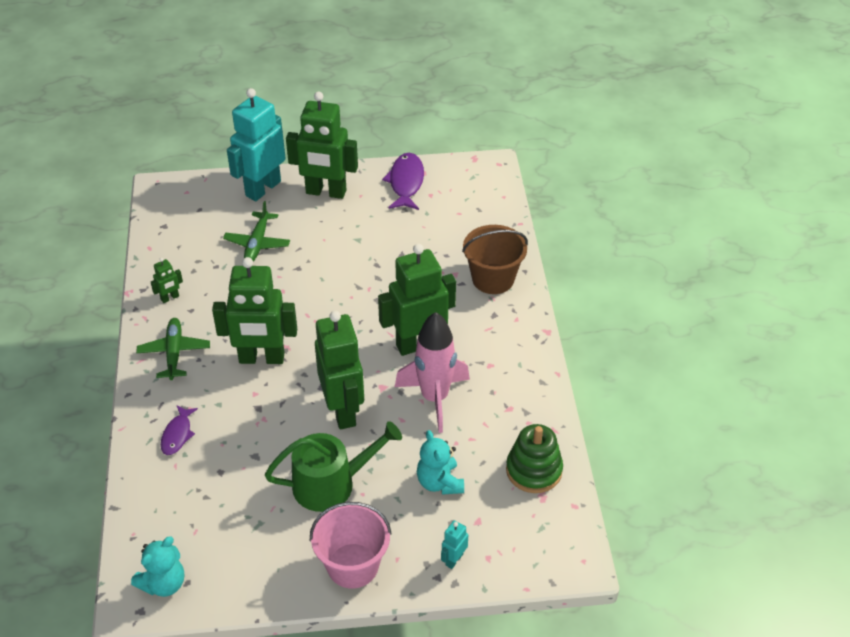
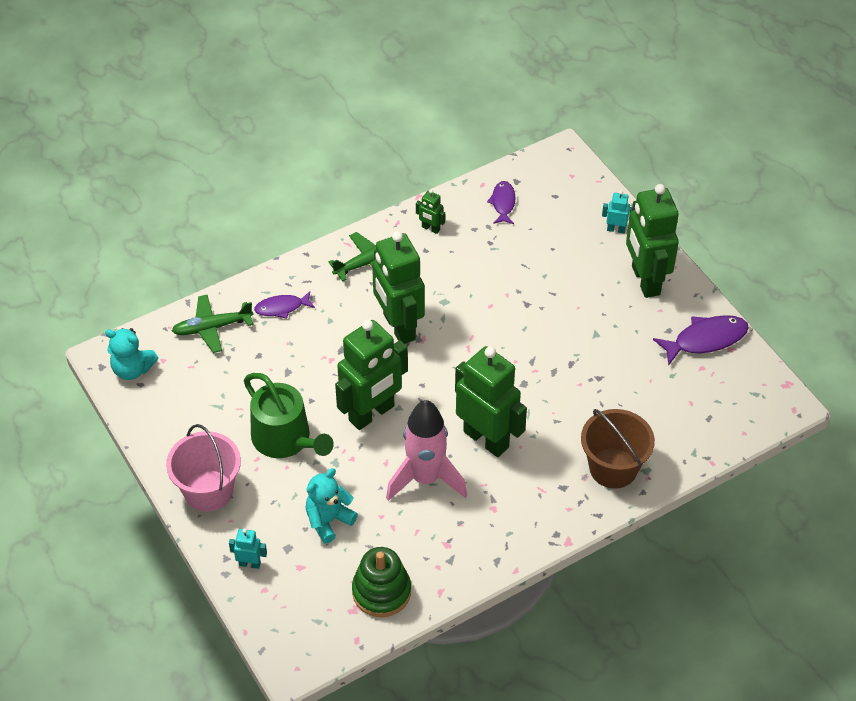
camera: 65 degrees right, 5 degrees up
(180, 242) = (503, 203): none -> purple fish
(257, 243) = (539, 259): green plane -> green plane (212, 327)
(263, 188) = (616, 229): turquoise robot -> turquoise robot, size x0.42

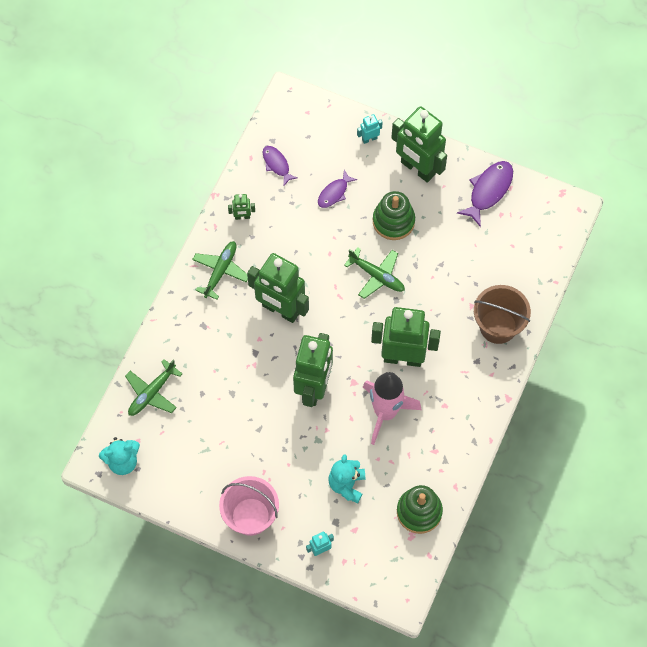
camera: 35 degrees left, 15 degrees up
(282, 308) = (188, 346): purple fish -> purple fish (334, 193)
(285, 439) = (271, 444): green watering can -> none
(522, 351) = (376, 275): none -> green plane
(580, 313) = (393, 221): none -> green stacking toy

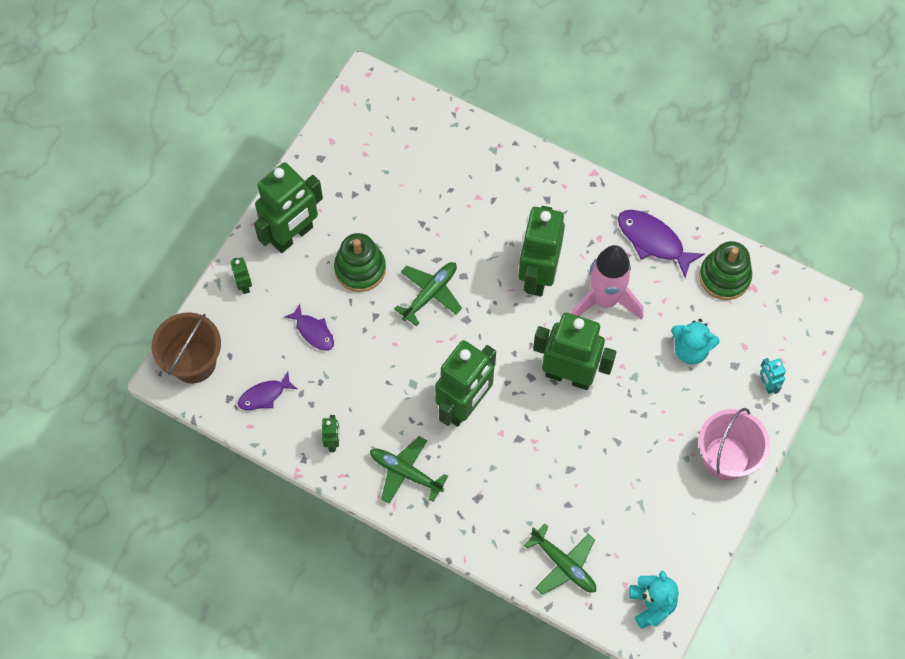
camera: 85 degrees left, 0 degrees up
(369, 139) = (244, 285): turquoise robot -> green robot
(488, 191) = (332, 163): purple fish -> purple fish (653, 241)
(498, 326) = (506, 173): brown bucket -> brown bucket (193, 362)

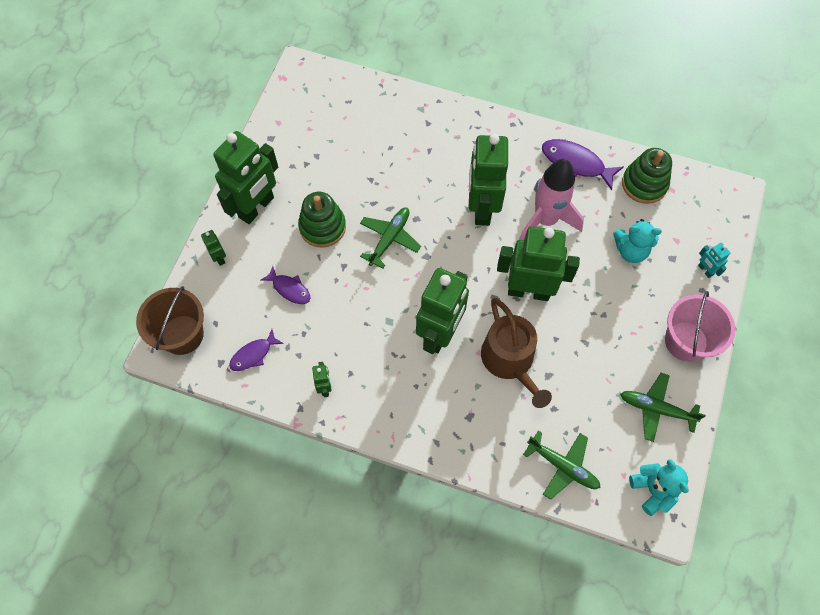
camera: 10 degrees left, 0 degrees up
(406, 473) = (398, 404): green plane -> green plane (656, 409)
(532, 447) = (510, 361): none -> brown watering can

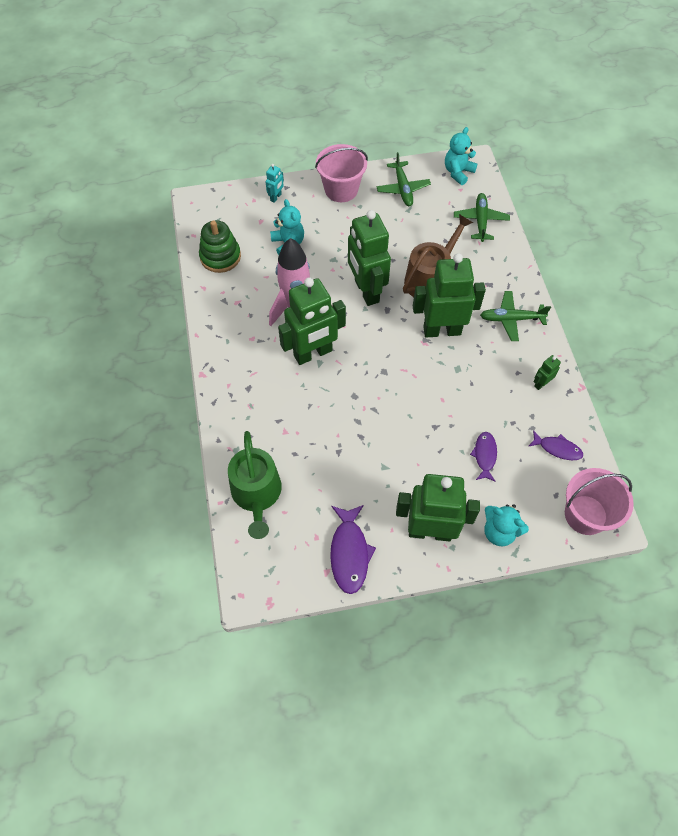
camera: 120 degrees left, 5 degrees down
(182, 334) = (585, 515): brown bucket -> pink bucket
(219, 258) = (499, 531): green robot -> turquoise teddy bear
(322, 227) = (411, 463): green stacking toy -> none
(372, 106) = (257, 494): none -> green watering can
(389, 239) = (387, 405): green plane -> green plane (511, 319)
(576, 163) = (227, 308): purple fish -> purple fish (349, 553)

